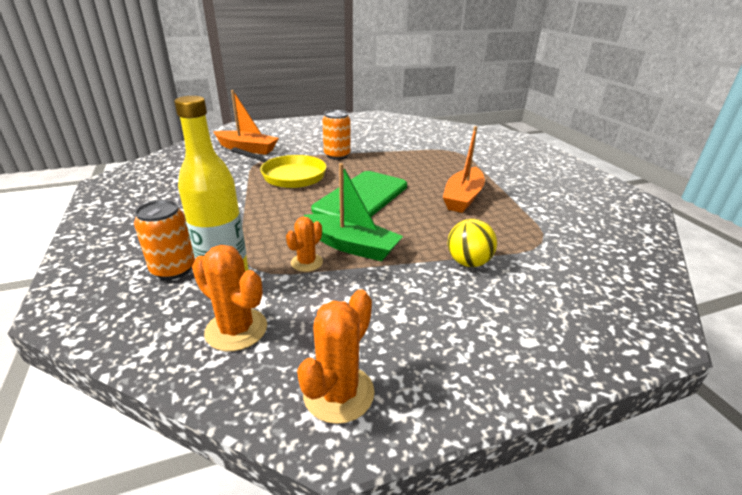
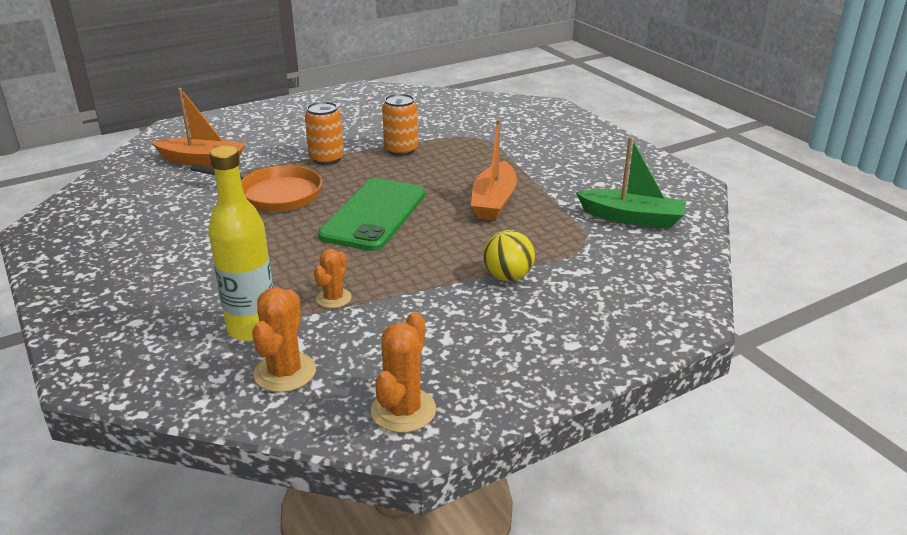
camera: 10 degrees left, 0 degrees up
(173, 269) = (187, 323): orange can -> orange can (401, 150)
(236, 329) = (285, 372): orange cactus -> orange cactus turned 75 degrees clockwise
(289, 175) = (275, 195): yellow pan -> orange pan
(352, 246) = (378, 274): green boat -> green boat (632, 218)

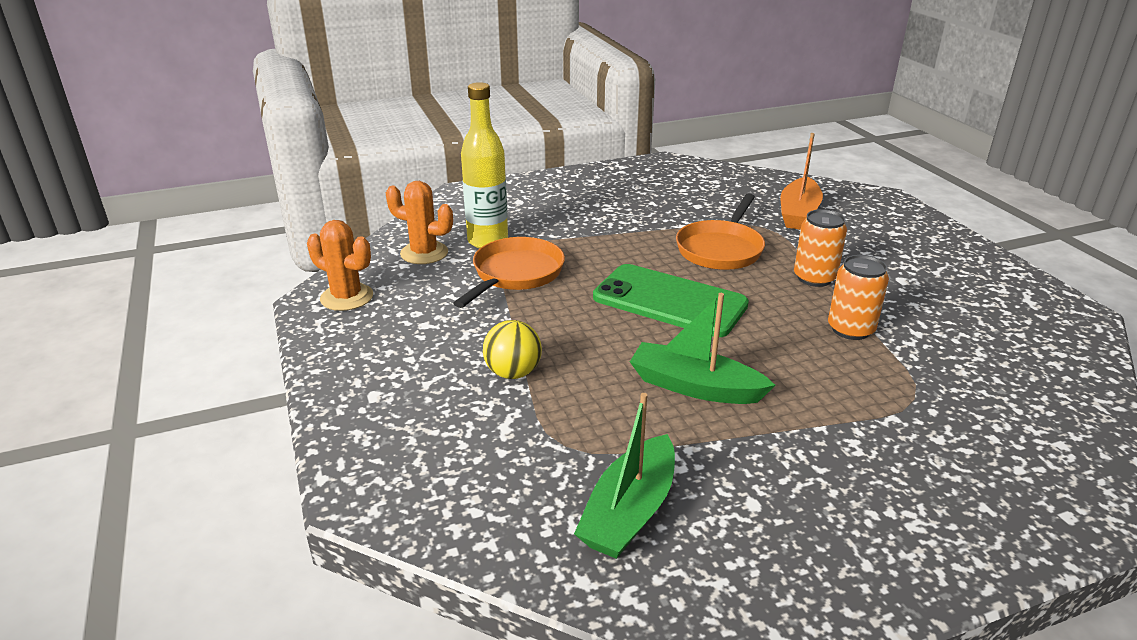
camera: 100 degrees right, 0 degrees up
(334, 298) = (515, 274): orange cactus -> orange pan
(494, 201) = (694, 387): orange boat -> green boat

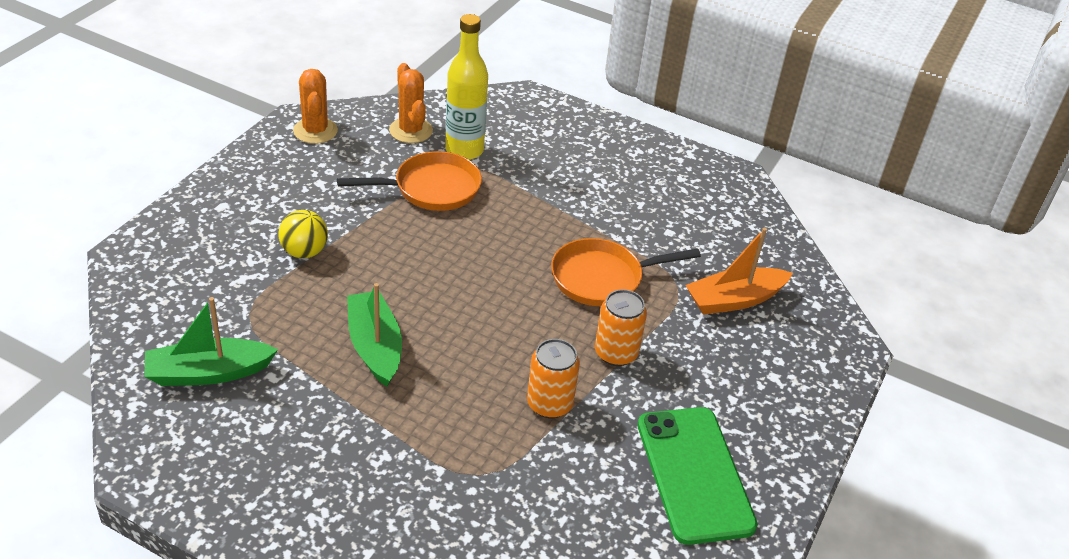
camera: 45 degrees right, 10 degrees up
(669, 301) = (481, 284): green phone -> green phone (694, 474)

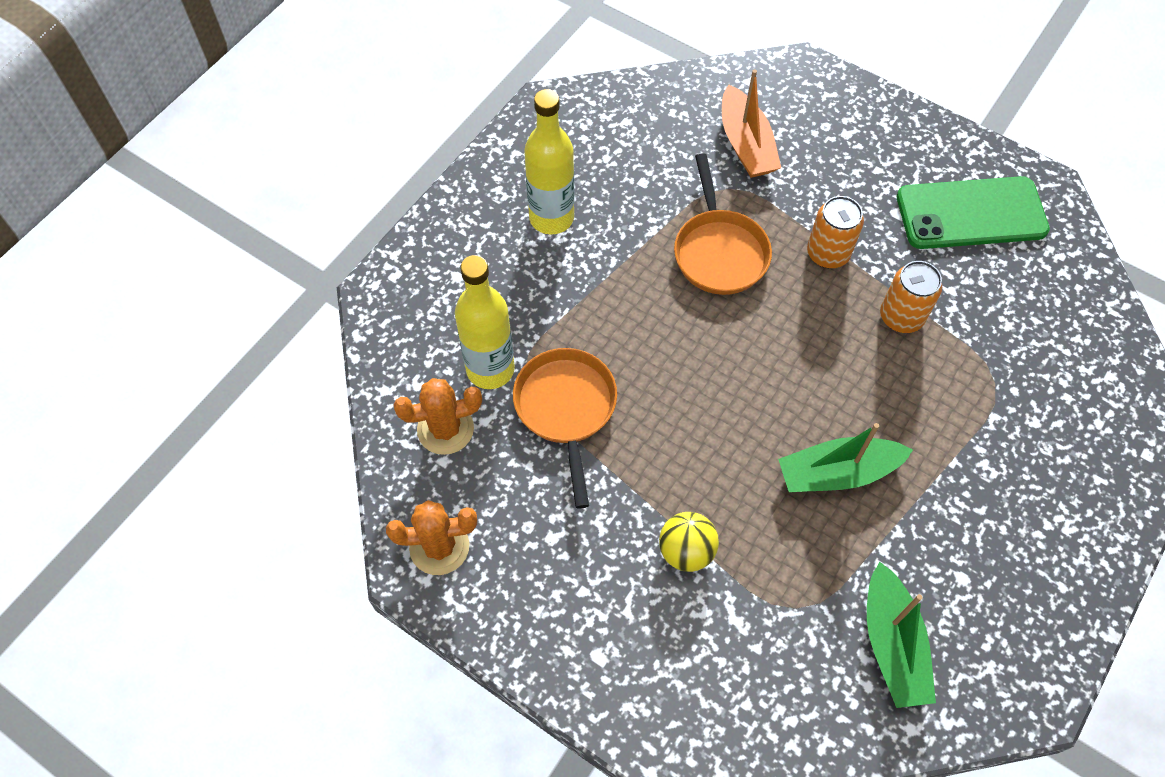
camera: 80 degrees left, 20 degrees up
(616, 179) = (551, 218): none -> yellow bottle

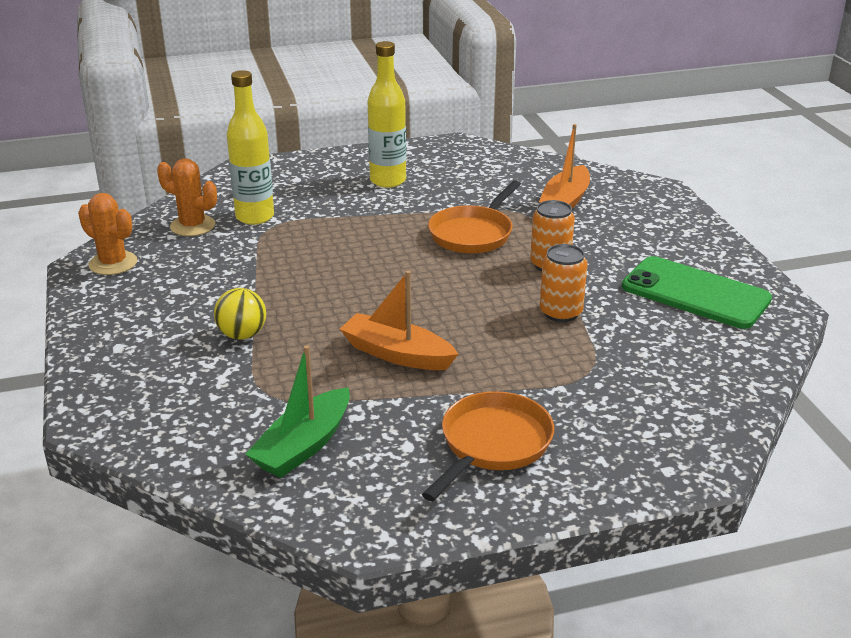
camera: 40 degrees right, 30 degrees down
(566, 409) = (271, 249): orange pan -> orange pan (492, 444)
(837, 473) = (397, 354): green boat -> orange boat

